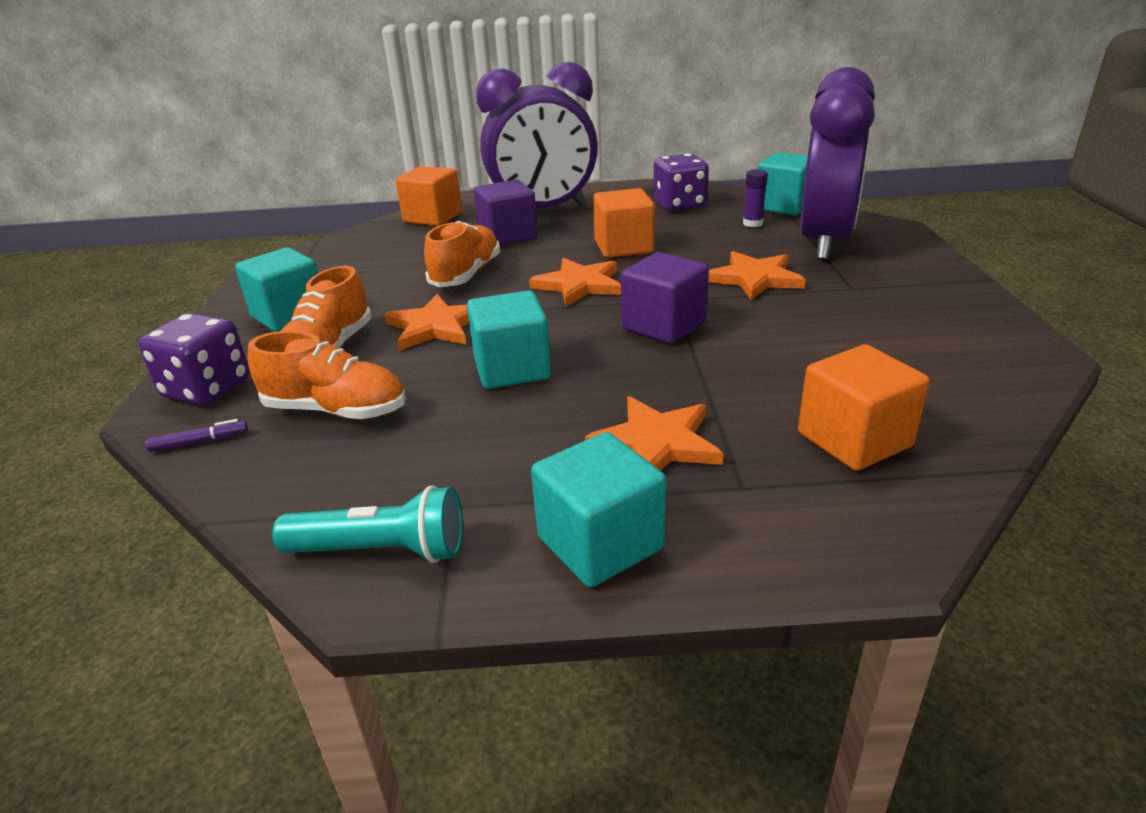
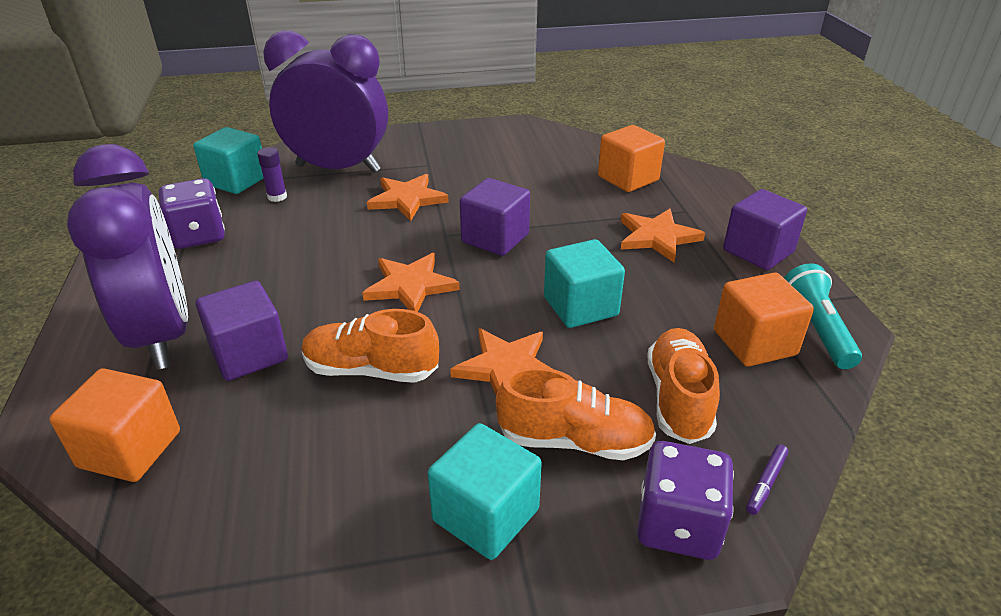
camera: 100 degrees left, 5 degrees up
(199, 441) = (766, 483): purple marker -> purple marker turned 120 degrees counterclockwise
(600, 543) = (758, 251): turquoise cube -> purple cube
(623, 247) = (316, 265): orange cube -> orange cube (754, 343)

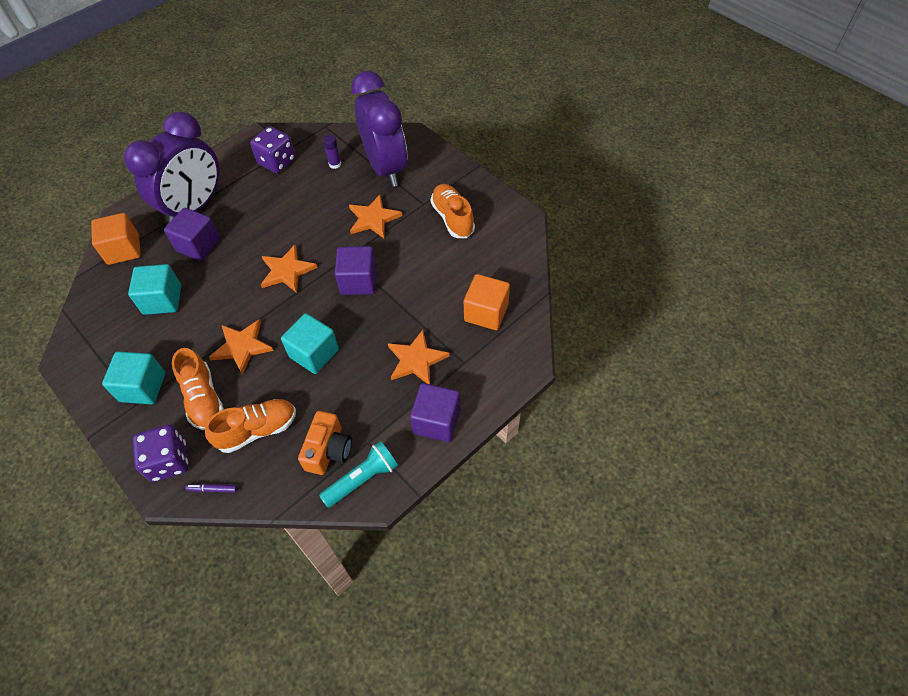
camera: 60 degrees right, 20 degrees up
(236, 181) = (339, 137): turquoise cube -> turquoise cube (162, 300)
(371, 370) = (211, 295): orange shoe -> orange shoe (452, 218)
(754, 343) = (328, 450): orange cube -> orange camera

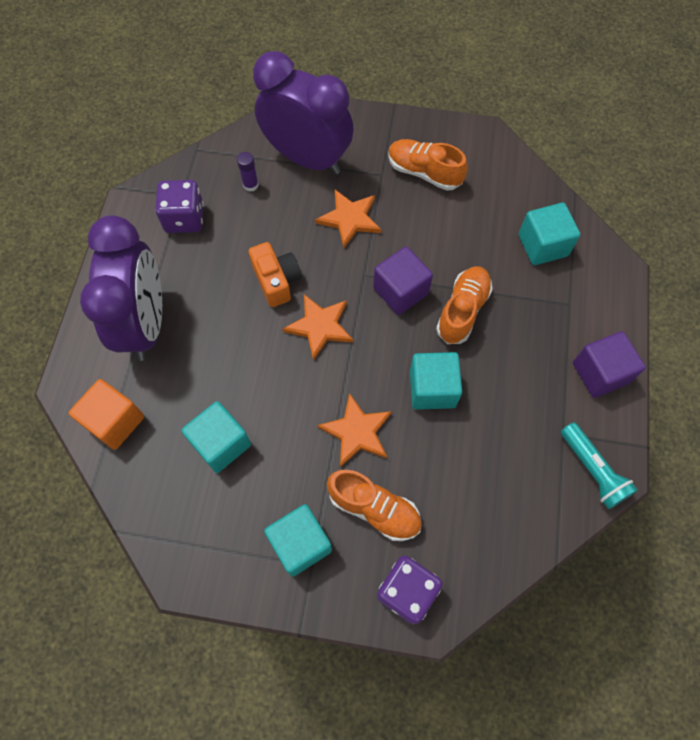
camera: 40 degrees left, 10 degrees up
(198, 245) = (196, 361): purple cube -> none
(213, 489) = (475, 583): purple marker -> none
(257, 430) = (457, 498): orange shoe -> orange shoe (462, 311)
(328, 450) = (538, 467): orange camera -> orange camera (276, 281)
(362, 479) = (592, 470): turquoise flashlight -> turquoise flashlight turned 135 degrees clockwise
(416, 360) = (528, 330): orange star -> none
(486, 312) = (542, 245): orange cube -> turquoise cube

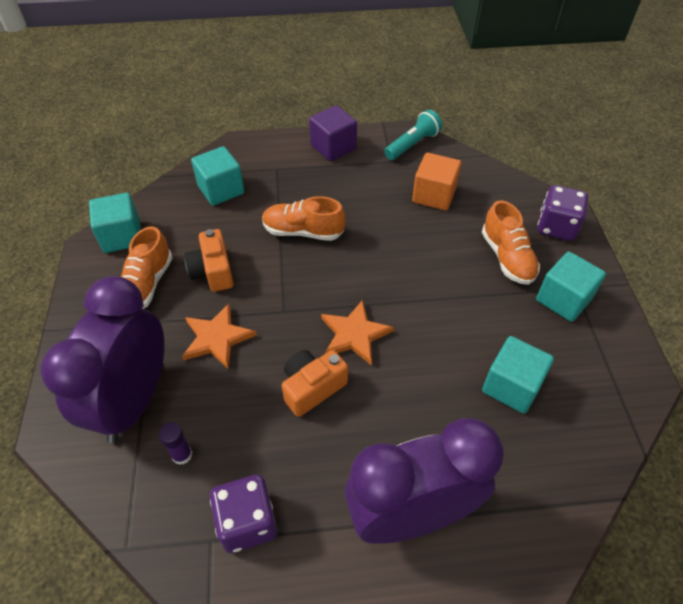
camera: 105 degrees left, 15 degrees down
(115, 421) = (541, 503): orange cube -> orange cube (434, 195)
(357, 432) = (448, 282): orange star -> none
(374, 509) = (507, 257): orange shoe -> orange shoe turned 150 degrees clockwise
(400, 291) = (295, 278): purple cube -> none
(427, 225) = (213, 271): none -> orange camera
(432, 389) = (386, 239): turquoise cube -> turquoise cube (122, 236)

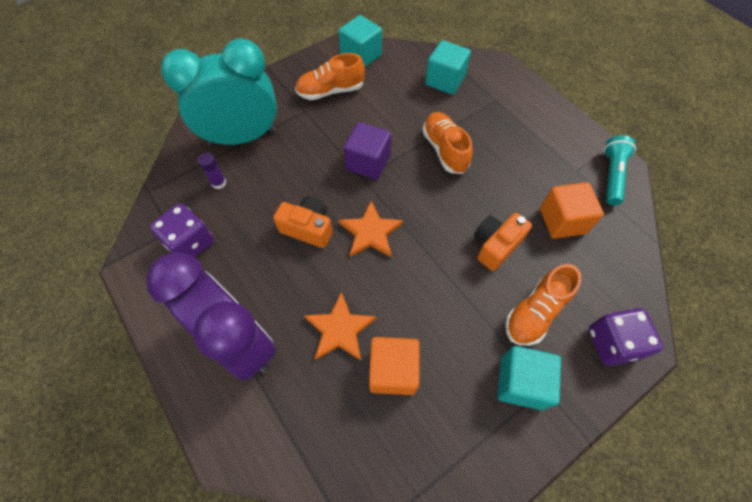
camera: 60 degrees right, 10 degrees up
(134, 401) = (242, 137): purple clock -> turquoise clock
(213, 271) = (367, 118): orange camera -> orange camera (495, 245)
(217, 338) = (314, 152): orange star -> orange star (340, 329)
(333, 147) = (553, 122): purple cube -> purple cube (368, 162)
(412, 144) = (611, 176): turquoise flashlight -> turquoise flashlight turned 90 degrees counterclockwise
(511, 386) = (393, 371): turquoise cube -> orange cube

